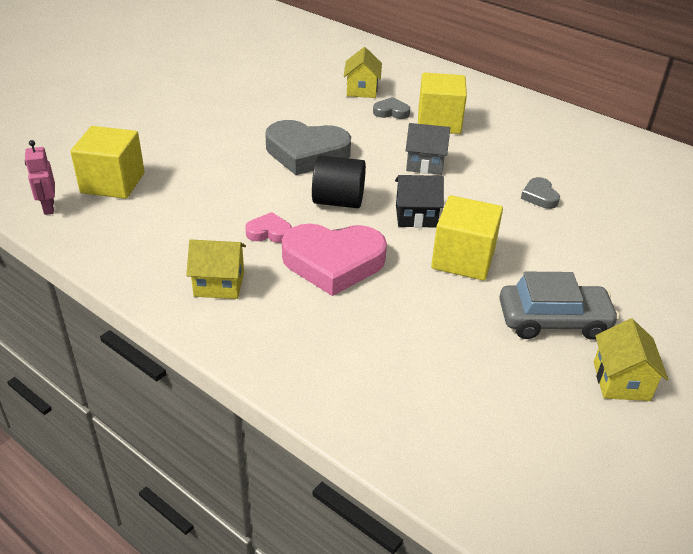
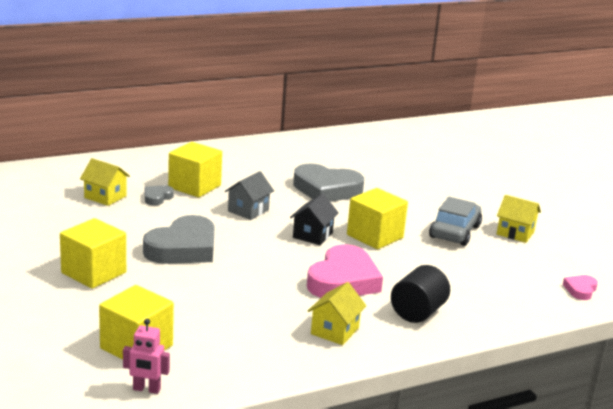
camera: 65 degrees left, 15 degrees down
(220, 127) = (94, 273): none -> yellow cube
(269, 232) = (284, 294): pink heart -> pink heart (580, 290)
(338, 201) = (267, 256): black cylinder -> black cylinder (417, 312)
(539, 196) = (326, 189): grey heart -> grey heart, size x2.16

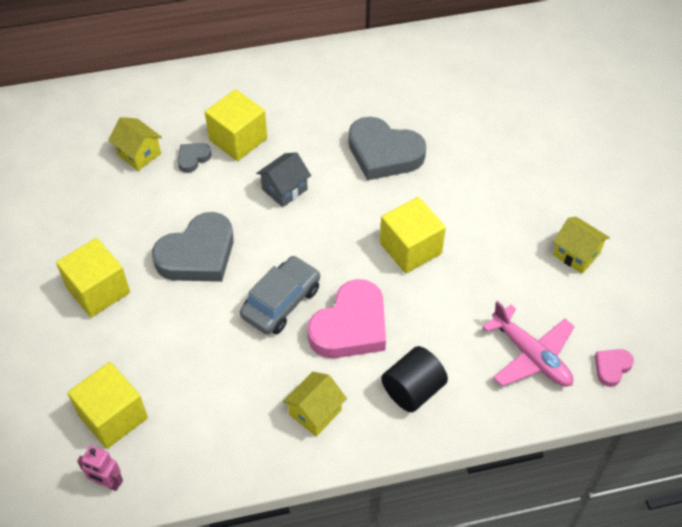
camera: 15 degrees right, 30 degrees up
(312, 235) = (342, 241): black house -> none
(454, 232) = (505, 246): grey car -> grey car (281, 302)
(509, 287) = (531, 356): none -> pink plane

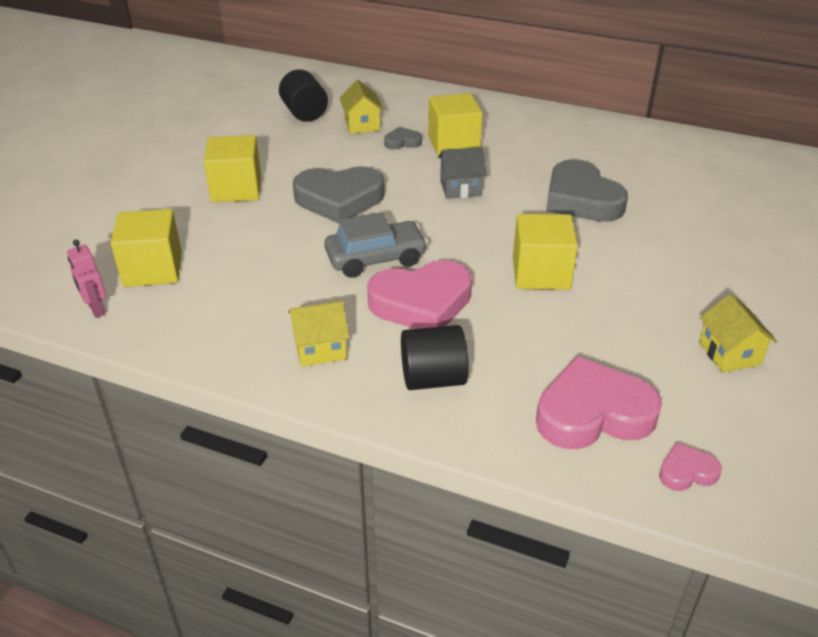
camera: 35 degrees right, 15 degrees down
(73, 165) = (304, 113): none -> black cylinder
(531, 356) = (593, 413): pink plane -> pink heart

